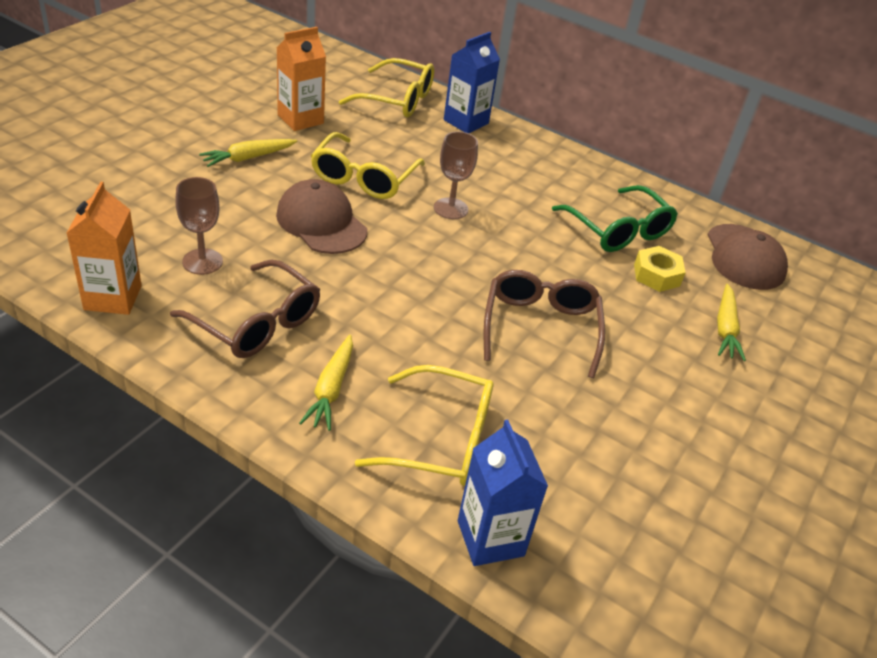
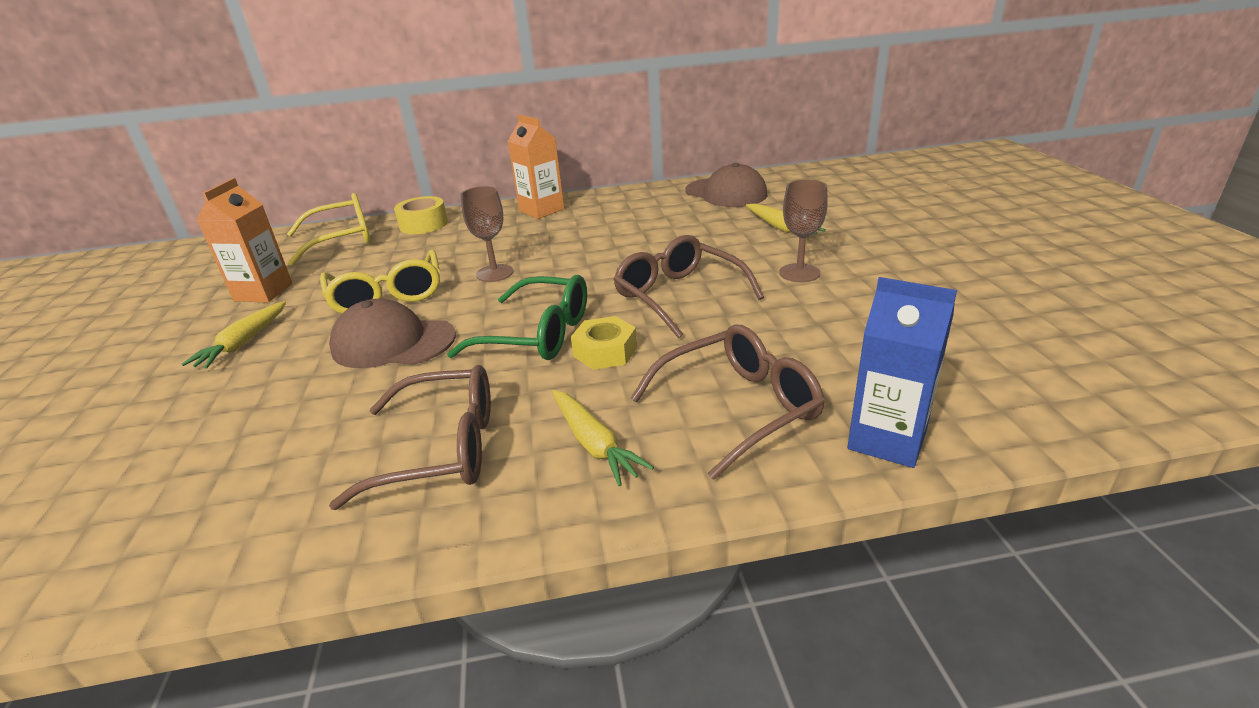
camera: 35 degrees left, 10 degrees down
(113, 297) = (228, 547): orange carton -> orange carton (541, 210)
(202, 262) = (305, 443): brown goblet -> brown goblet (799, 273)
(442, 439) = (739, 407): yellow glasses -> brown glasses
(466, 122) = (423, 224): blue carton -> yellow tape
(618, 230) = (632, 221): green glasses -> green glasses (538, 334)
(656, 275) = (696, 227): yellow nut -> yellow nut (605, 351)

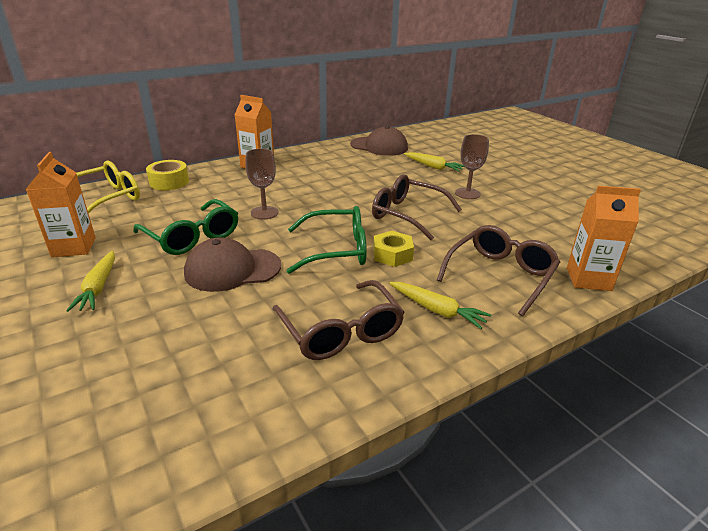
camera: 25 degrees left, 0 degrees up
(387, 295) = (192, 237): yellow glasses -> green glasses
(442, 449) = (341, 332): brown glasses -> brown glasses turned 90 degrees clockwise
(887, 439) = (588, 279): blue carton -> orange carton

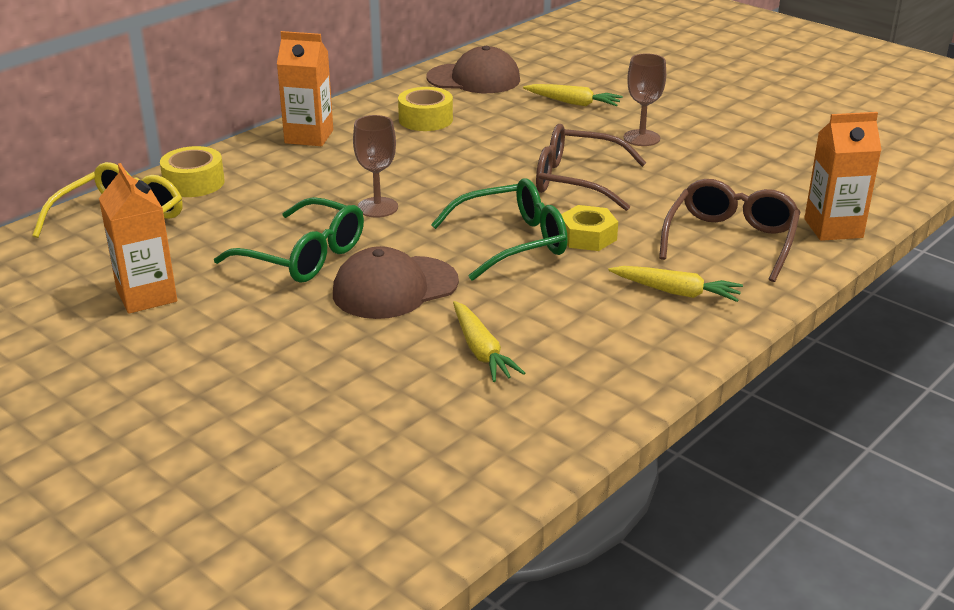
camera: 15 degrees left, 0 degrees up
(98, 288) = (236, 338): yellow carrot -> yellow carrot (481, 351)
(334, 165) = (425, 119): none -> yellow tape
(341, 332) = (580, 333): brown glasses -> none

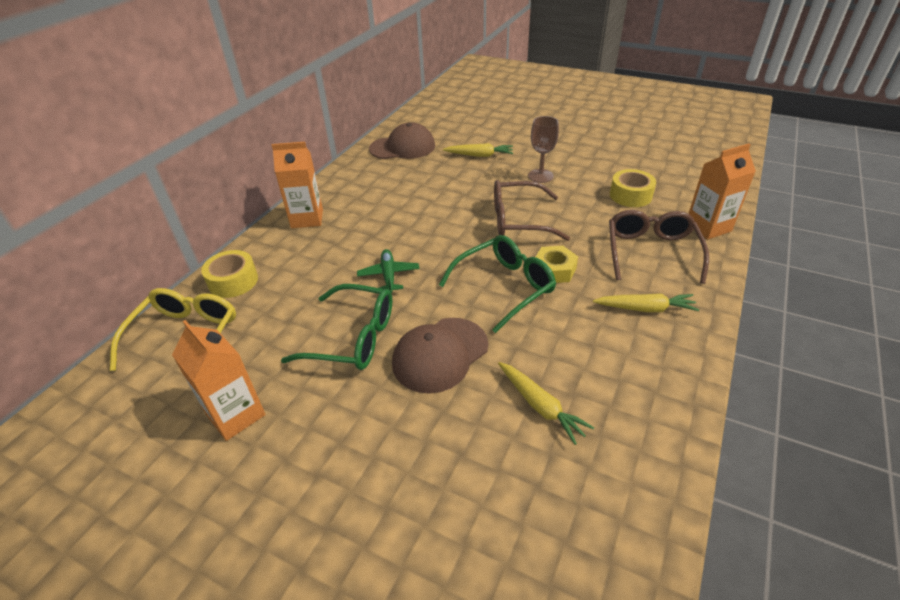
camera: 15 degrees left, 10 degrees up
(377, 207) = (388, 275): brown goblet -> green plane
(425, 119) = (386, 187): yellow tape -> yellow tape (630, 195)

